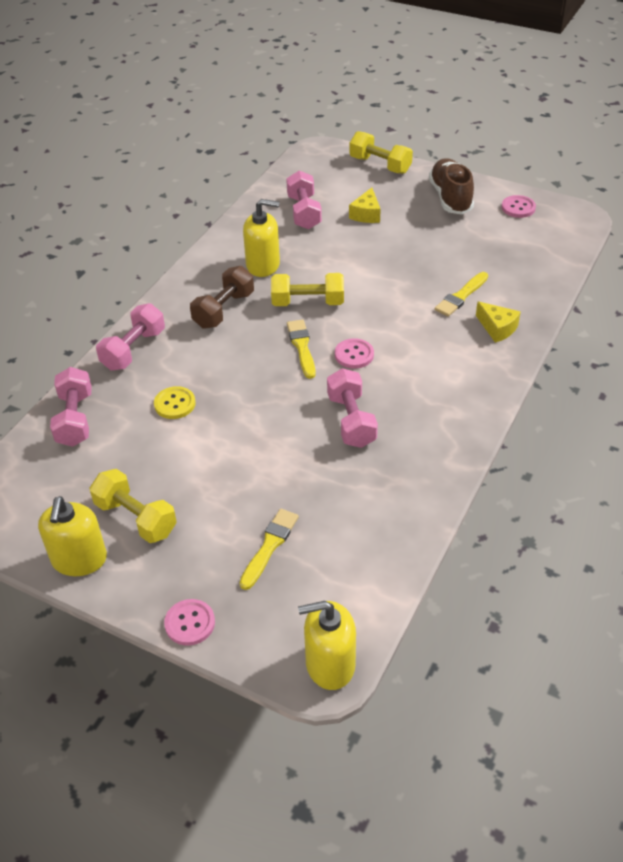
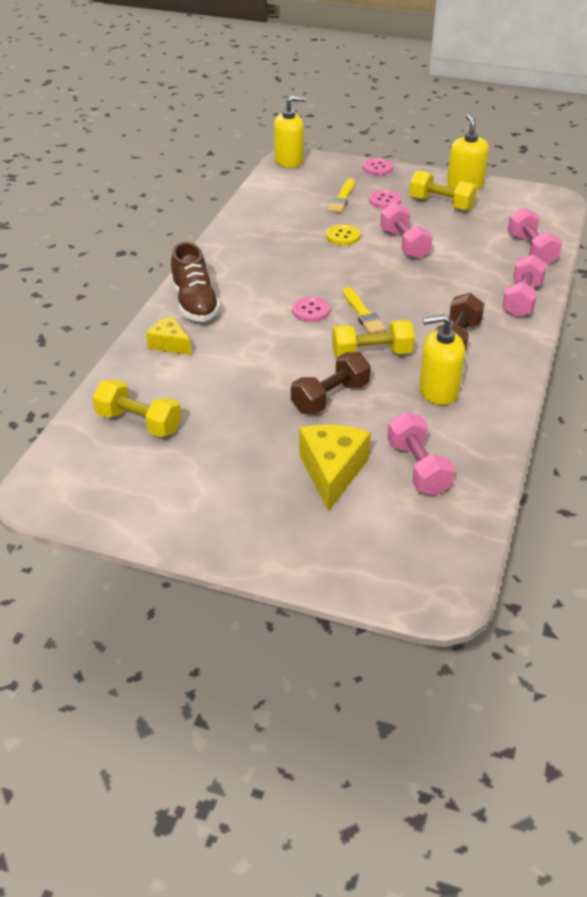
camera: 170 degrees right, 5 degrees down
(175, 404) = (456, 264): yellow button -> yellow button (343, 236)
(351, 420) = (302, 264): pink dumbbell -> pink dumbbell (404, 244)
(355, 266) = (330, 397): none -> brown dumbbell
(366, 214) = (332, 472): yellow cheese -> yellow cheese, size x1.63
(380, 165) = (330, 568): yellow dumbbell -> yellow dumbbell (139, 423)
(450, 198) = (216, 510): brown shoe -> brown shoe (195, 303)
(461, 296) = (206, 373): yellow brush -> none
(518, 208) = (121, 500): pink button -> pink button (385, 200)

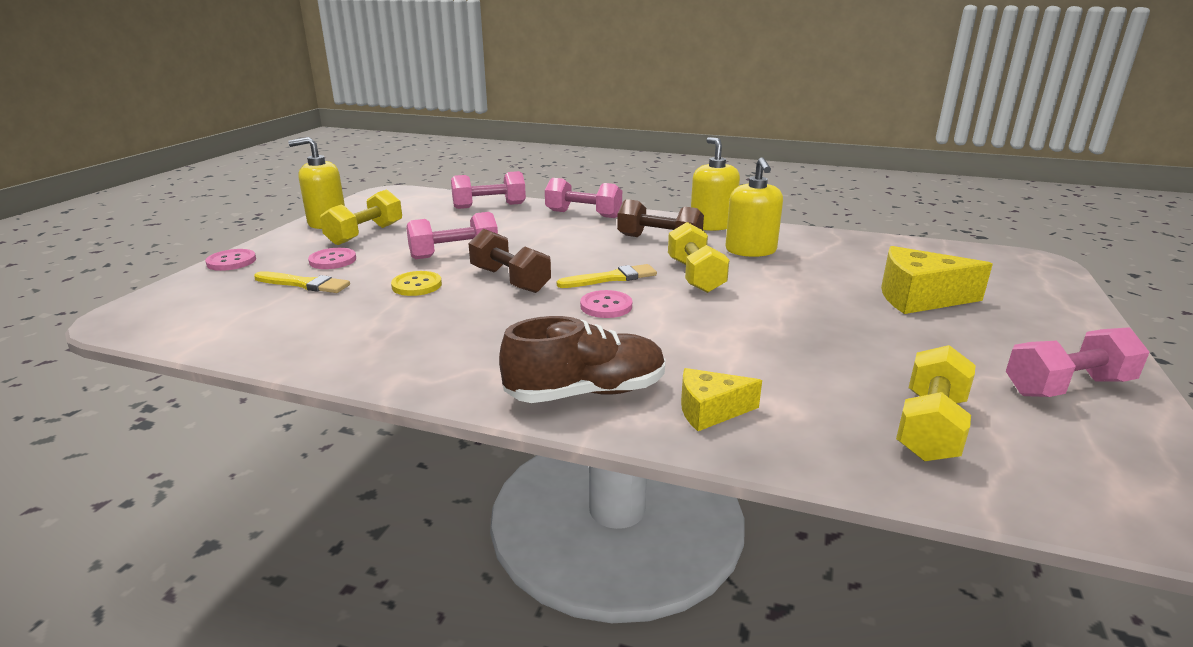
camera: 90 degrees left, 15 degrees down
(169, 344) = (710, 411): yellow cheese -> yellow cheese turned 45 degrees clockwise
(289, 161) = (130, 320): yellow soap dispenser -> yellow soap dispenser (712, 225)
(330, 397) = (789, 297): brown dumbbell -> brown dumbbell (510, 280)
(418, 468) = (878, 262): pink dumbbell -> pink dumbbell (1067, 387)

